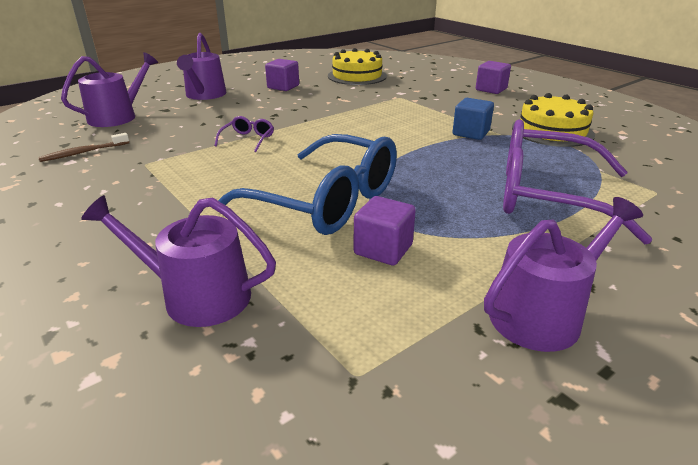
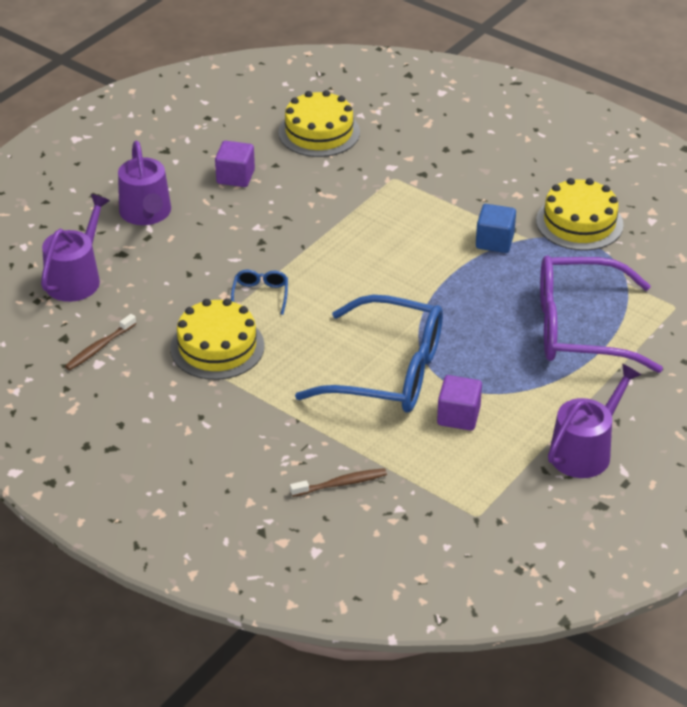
camera: 15 degrees left, 10 degrees up
(180, 164) = (217, 347): none -> yellow cake
(197, 296) = (341, 484): purple watering can -> brown toothbrush
(248, 139) = (260, 295): purple glasses -> blue glasses
(491, 89) = (500, 141): purple cube -> none

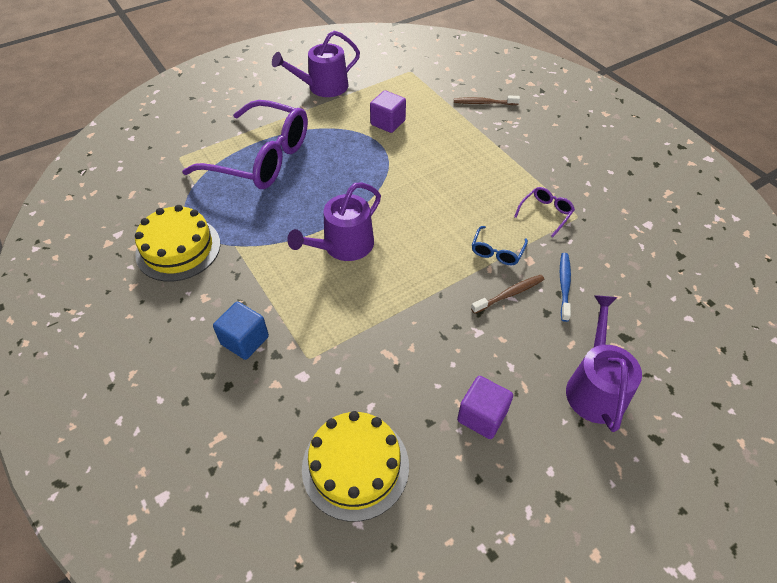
camera: 160 degrees left, 10 degrees up
(76, 278) = (673, 318): purple watering can -> purple watering can (343, 246)
(99, 347) = (647, 238): brown toothbrush -> brown toothbrush (509, 294)
(184, 281) = (564, 285): none -> blue toothbrush
(217, 347) = (546, 213): yellow cake -> purple glasses
(389, 372) = (419, 161): blue glasses -> none
(494, 241) = (265, 250): blue cube -> blue cube (245, 340)

